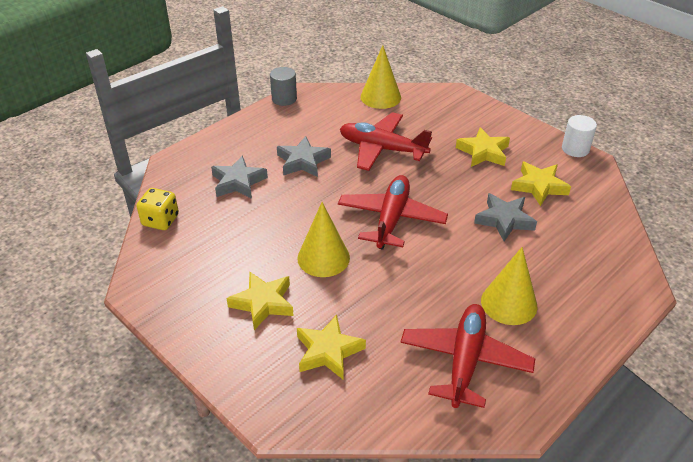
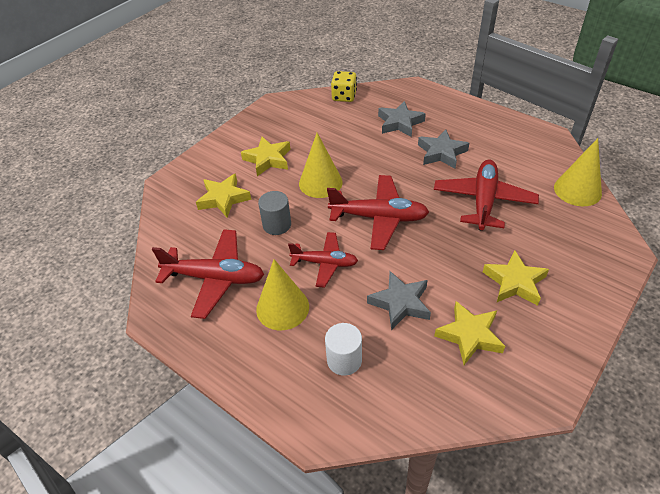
camera: 85 degrees right, 5 degrees up
(284, 99) = (533, 126): grey cylinder -> grey cylinder (277, 225)
(450, 266) = (325, 263): none -> red plane
(575, 149) = (565, 378): white cylinder -> white cylinder (344, 360)

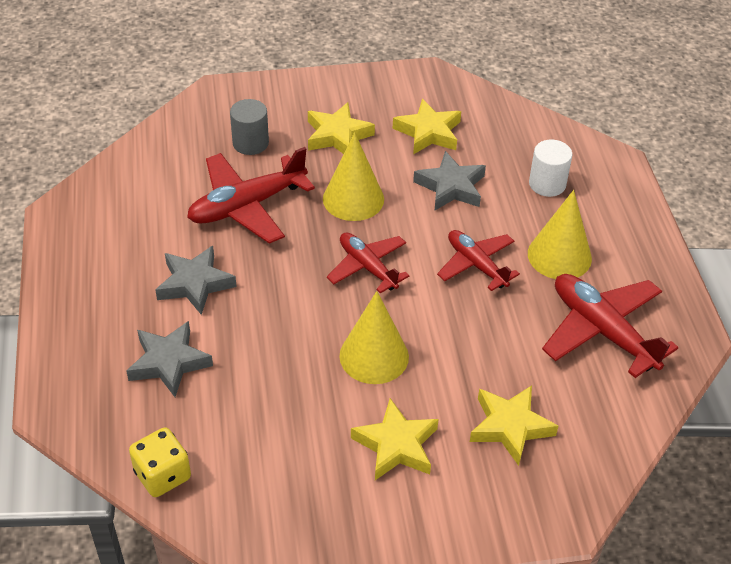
camera: 140 degrees left, 0 degrees up
(277, 225) = (481, 341): grey cylinder -> grey cylinder (250, 143)
(379, 218) = (367, 267): red plane -> red plane, size x0.64
(577, 190) = (152, 151): yellow cone -> yellow cone (353, 199)

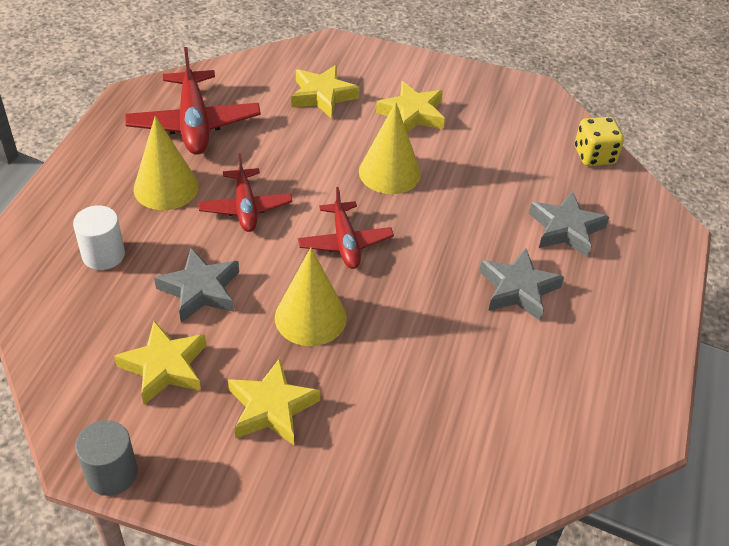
camera: 155 degrees left, 0 degrees up
(247, 206) = (428, 354): red plane -> none
(250, 143) = (382, 441): grey cylinder -> grey cylinder (112, 473)

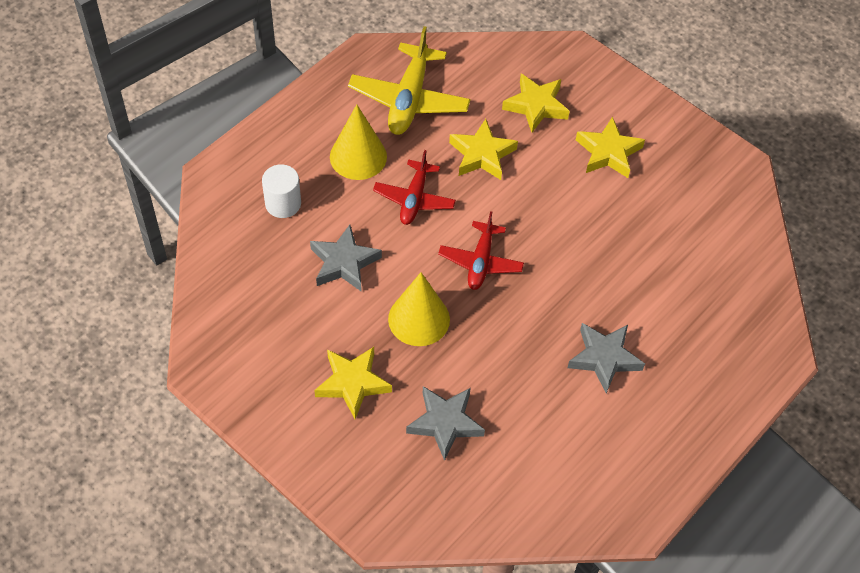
camera: 25 degrees right, 10 degrees up
(112, 473) = (217, 389): grey cylinder -> none
(164, 367) = (289, 319): yellow star -> yellow star (482, 154)
(194, 123) = (409, 99): red plane -> yellow plane
(389, 172) = (554, 206): yellow cone -> none
(566, 229) = (681, 318): grey star -> grey star (445, 423)
(594, 156) = (755, 254): yellow dice -> none

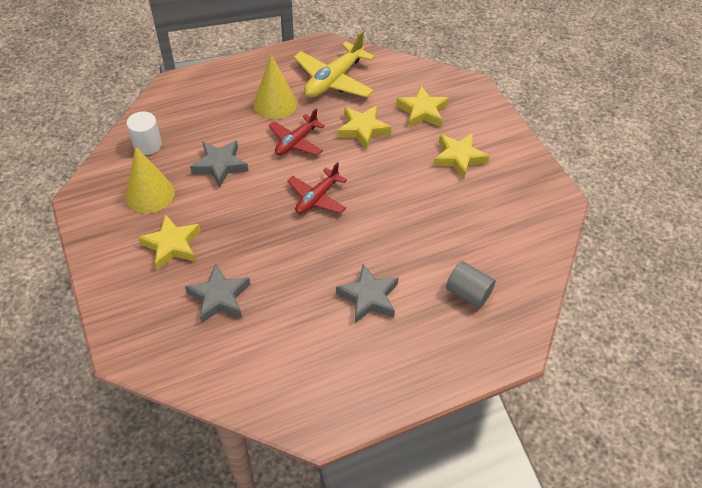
camera: 25 degrees right, 5 degrees down
(283, 203) = (205, 116): white cylinder -> white cylinder (147, 145)
(419, 319) = (247, 220): yellow cone -> yellow cone (150, 194)
(702, 312) = (468, 293): none -> grey cylinder

